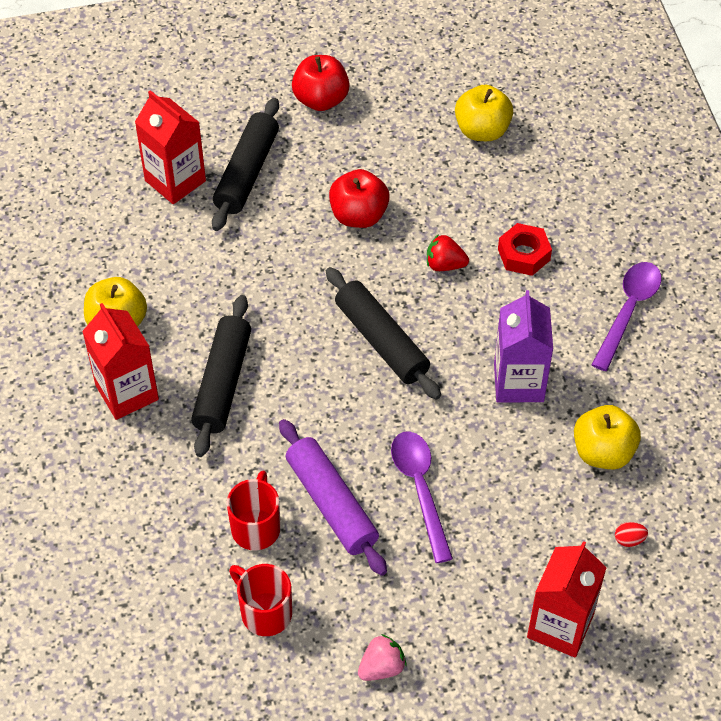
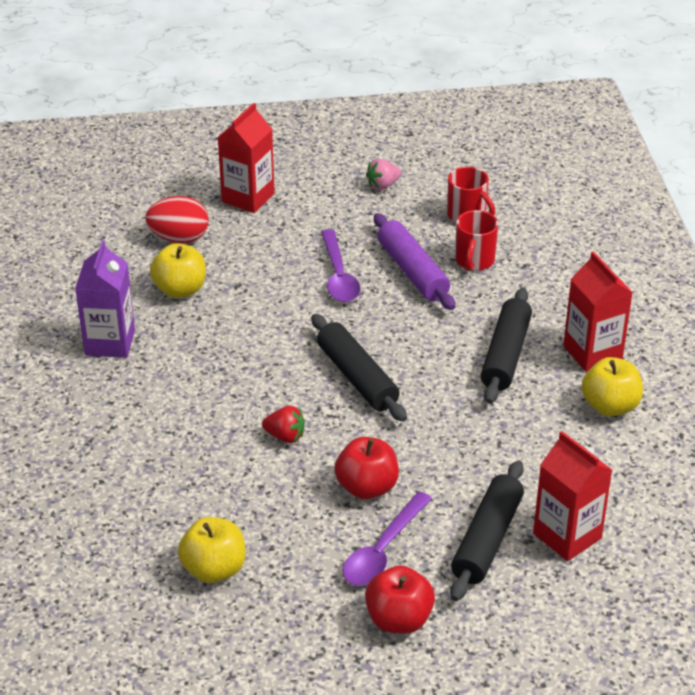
camera: 175 degrees left, 15 degrees down
(518, 382) = (238, 339): purple carton -> purple carton (110, 342)
(523, 254) = (203, 440): red nut -> none
(628, 311) = (118, 387): purple spoon -> purple spoon (383, 550)
(629, 540) = (179, 238): red egg -> red egg, size x2.40

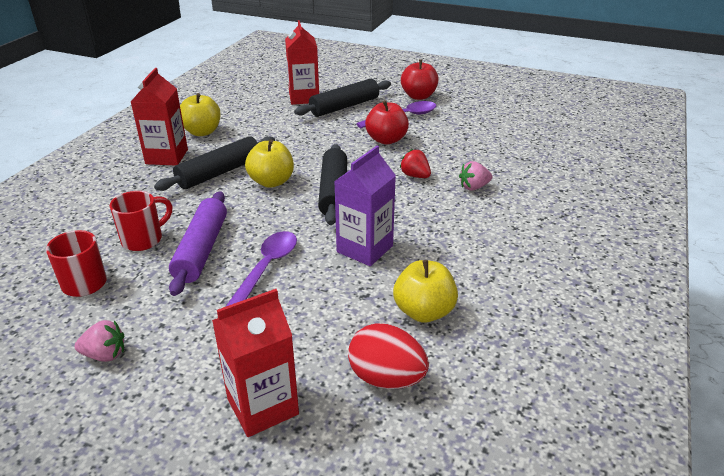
camera: 150 degrees left, 5 degrees down
(110, 342) = (520, 283): purple carton -> purple carton (365, 249)
(206, 444) = (474, 187): none -> pink strawberry
(214, 569) = (504, 134): yellow apple -> yellow apple (271, 182)

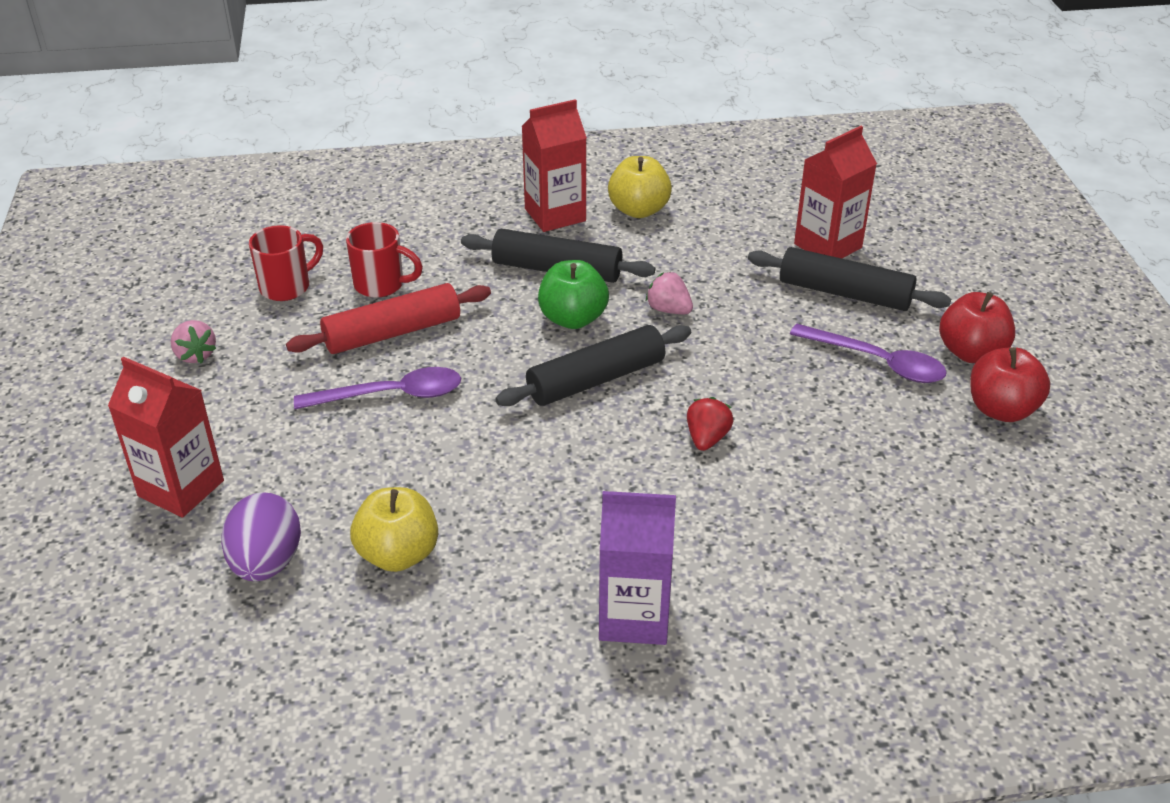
camera: 60 degrees right, 5 degrees up
(201, 250) = (393, 333): purple rolling pin -> red rolling pin
(271, 182) = (573, 319): yellow apple -> green apple
(365, 249) = (488, 457): purple carton -> purple carton (634, 616)
(386, 140) = (784, 373): red apple -> red apple (1001, 409)
(386, 378) = (266, 563): red egg -> purple egg
(474, 187) = (730, 509): pink strawberry -> pink strawberry (668, 310)

